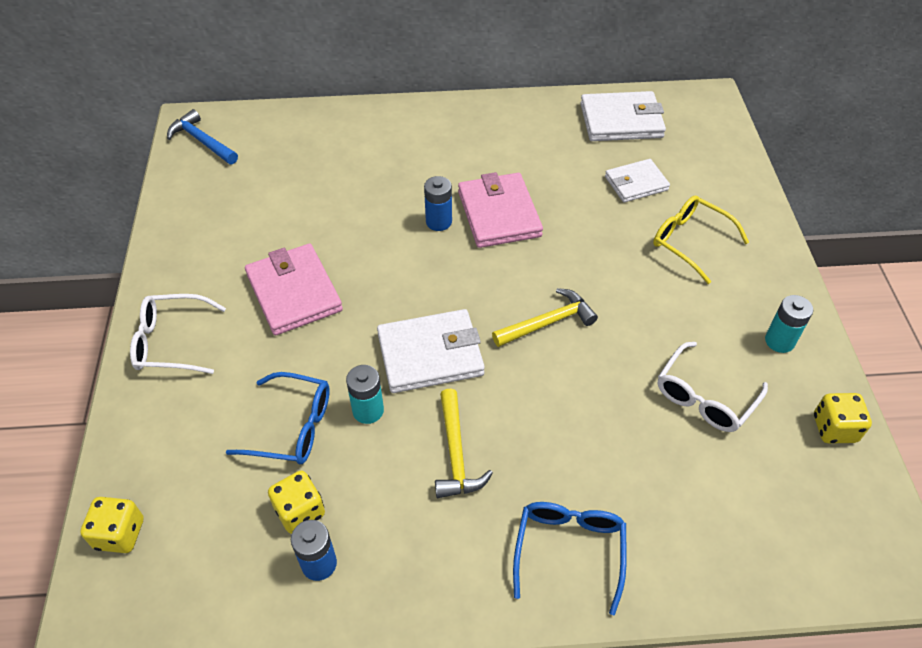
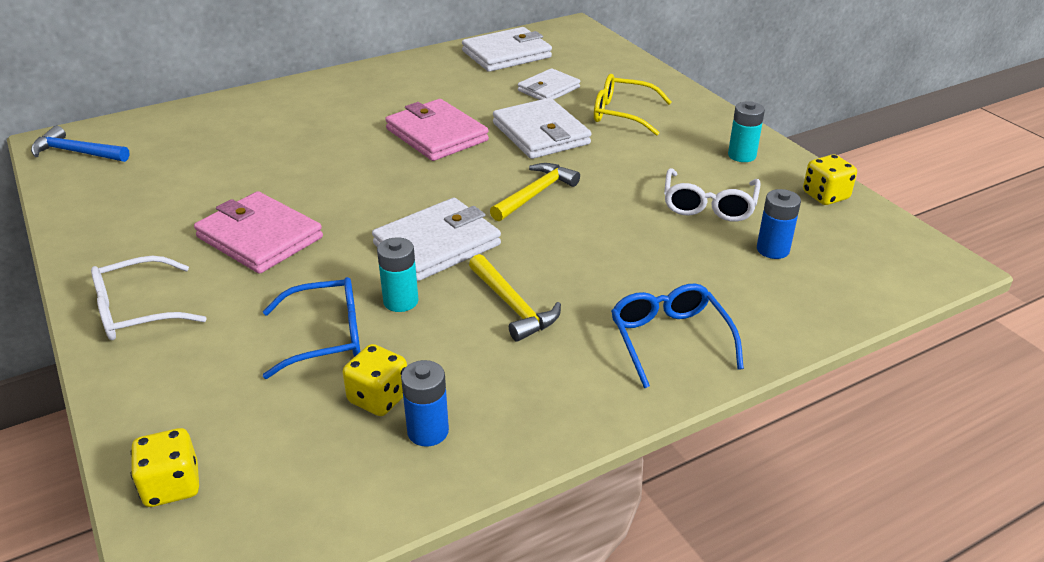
camera: 25 degrees left, 15 degrees down
(438, 222) = (380, 153): blue battery -> blue battery (772, 250)
(595, 243) = (541, 133): none -> white wallet

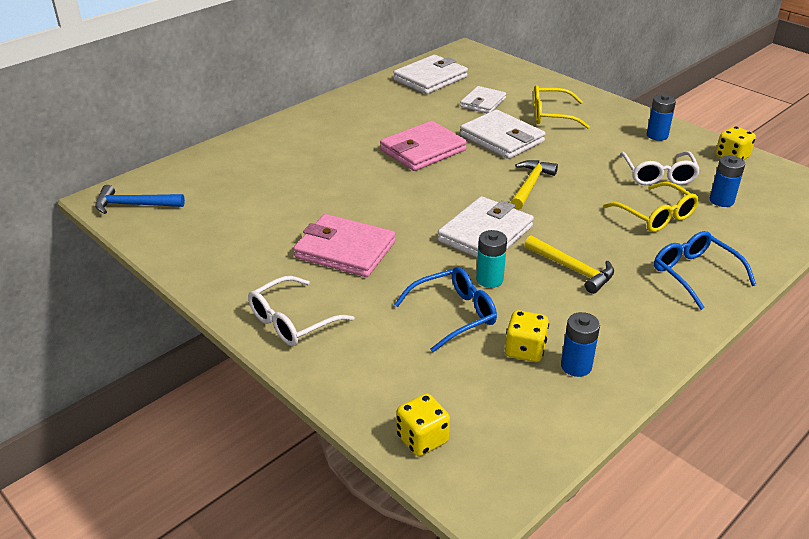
camera: 15 degrees left, 0 degrees up
(436, 135) = (423, 150): pink wallet -> pink wallet turned 75 degrees counterclockwise
(669, 256) = (656, 216): none -> yellow glasses
(742, 155) = (657, 135): turquoise battery -> blue battery

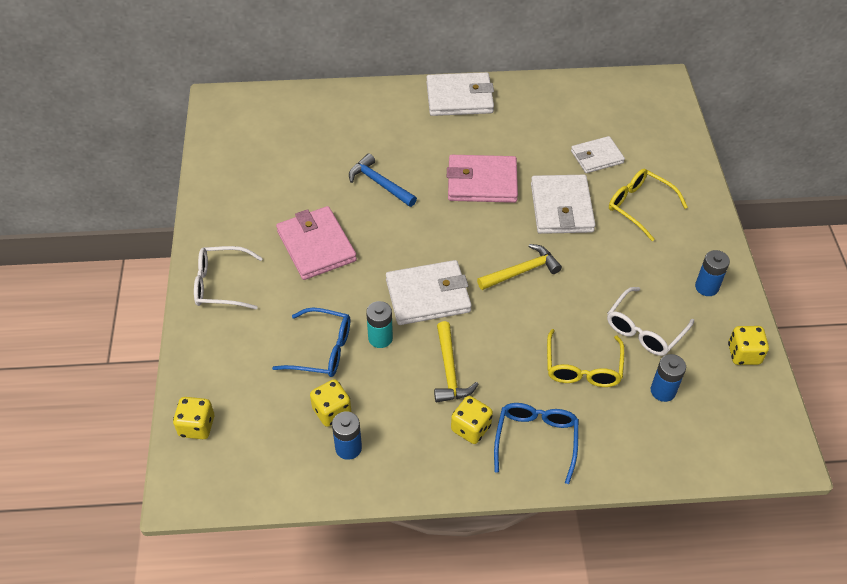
camera: 40 degrees right, 15 degrees up
(134, 205) = (230, 118): blue hammer -> blue hammer (379, 183)
(430, 78) = (586, 102): white wallet -> white wallet (459, 98)
(642, 294) = (471, 428): none -> yellow dice

